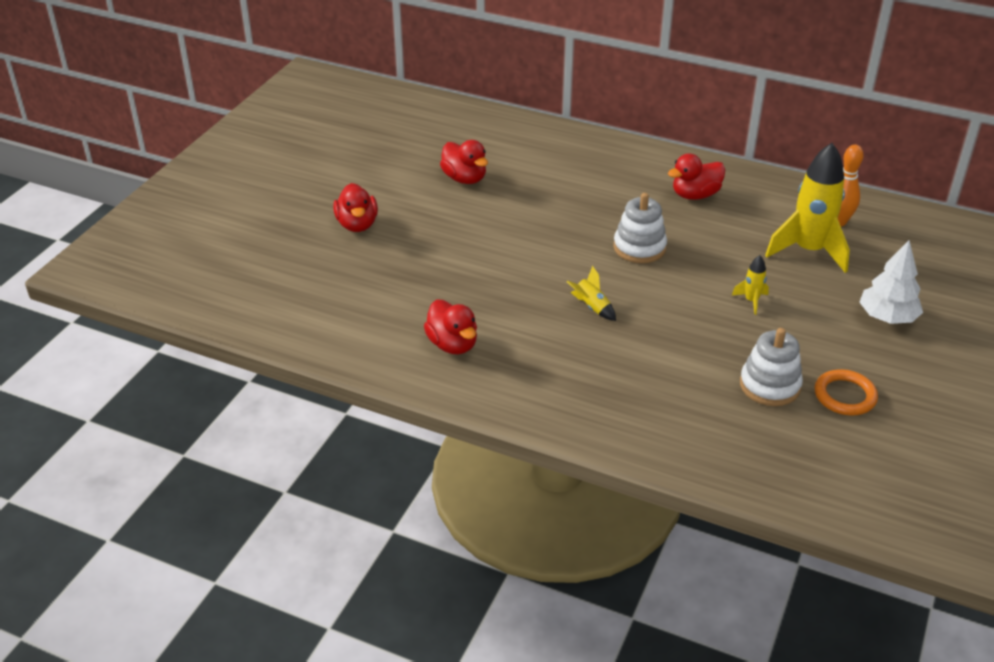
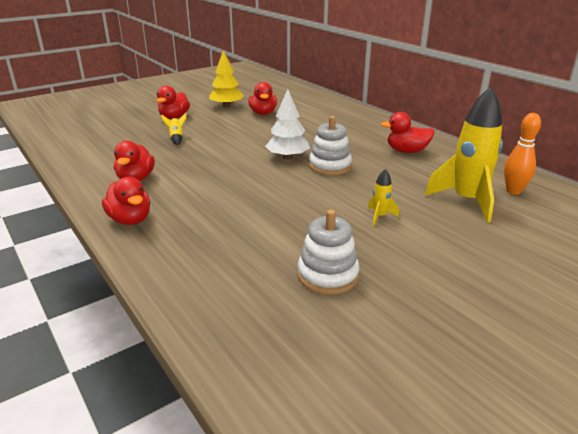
camera: 30 degrees right, 10 degrees down
(399, 179) = (226, 106): none -> yellow tree
(523, 399) = (130, 220): none -> red duck
(592, 307) = (252, 186): yellow rocket -> yellow rocket (176, 138)
(845, 396) = (392, 308): orange ring -> none
(887, 317) = (500, 263): white tree -> white tree (287, 157)

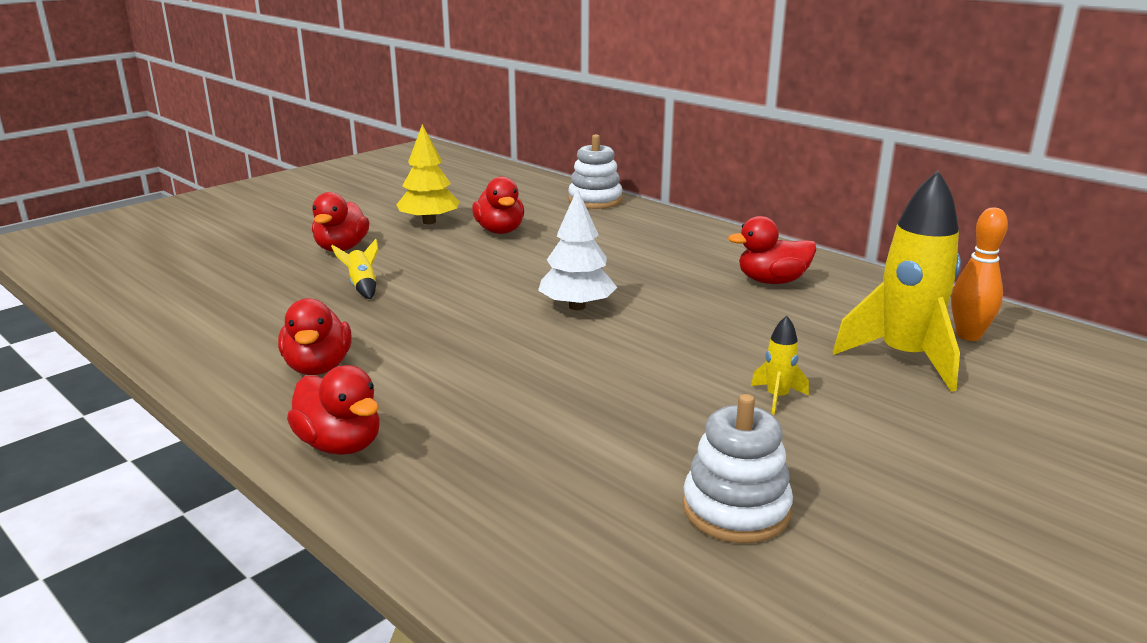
camera: 10 degrees left, 5 degrees down
(330, 166) = (656, 317): white stacking toy -> white stacking toy (595, 200)

